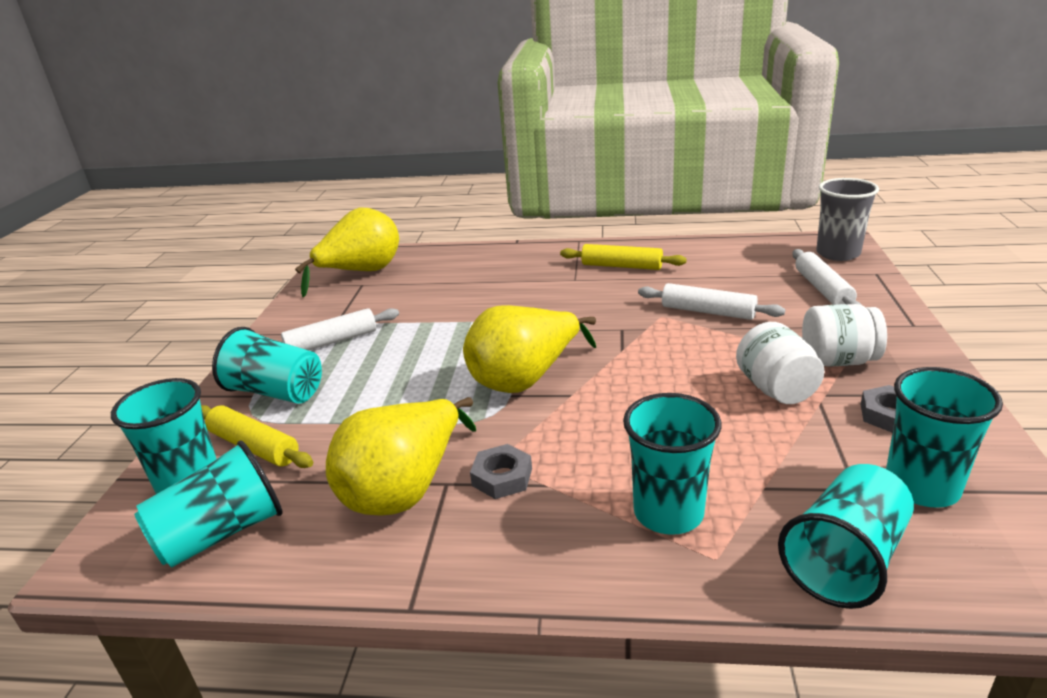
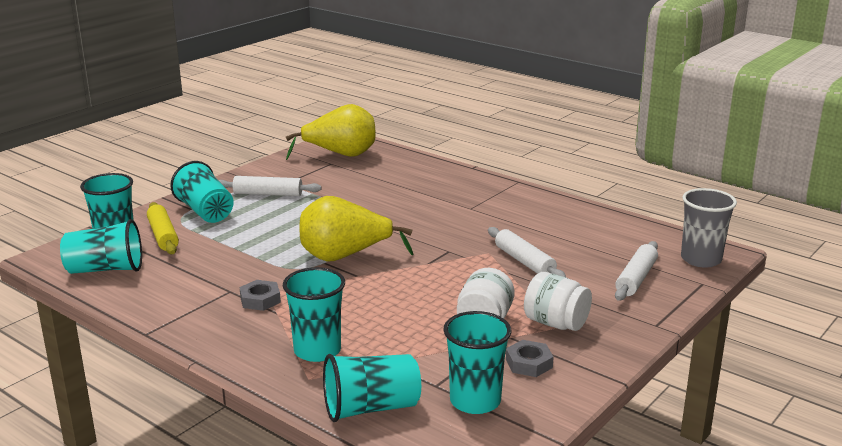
camera: 30 degrees right, 5 degrees down
(405, 489) = (207, 285): yellow pear -> none
(621, 266) = (518, 210): yellow rolling pin -> none

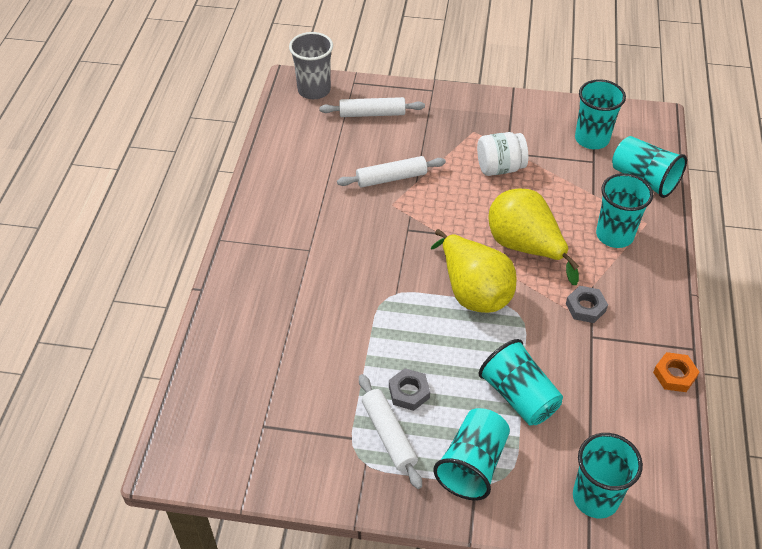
camera: 120 degrees left, 25 degrees up
(105, 269) = (645, 460): turquoise cup -> turquoise cup (519, 396)
(140, 312) = (674, 375): none -> orange nut
(163, 236) = (550, 463): yellow rolling pin -> none
(341, 155) = (231, 430): yellow pear -> yellow pear (525, 247)
(524, 262) = (391, 178): white rolling pin -> white rolling pin turned 45 degrees clockwise
(529, 363) = (531, 130): grey nut -> grey nut (409, 392)
(556, 323) = (471, 133): white jar -> none

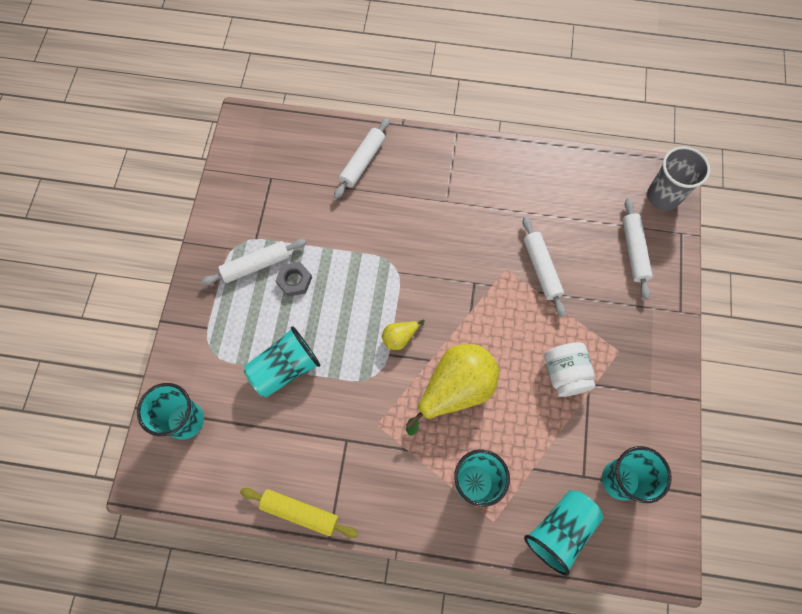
camera: 90 degrees right, 20 degrees up
(249, 327) = (362, 162): none -> white rolling pin
(472, 464) = (224, 326): turquoise cup -> none
(473, 291) = (400, 337): yellow pear -> yellow pear, size x0.45
(585, 307) = (380, 439): grey nut -> none
(674, 375) = (300, 512): orange nut -> yellow rolling pin

